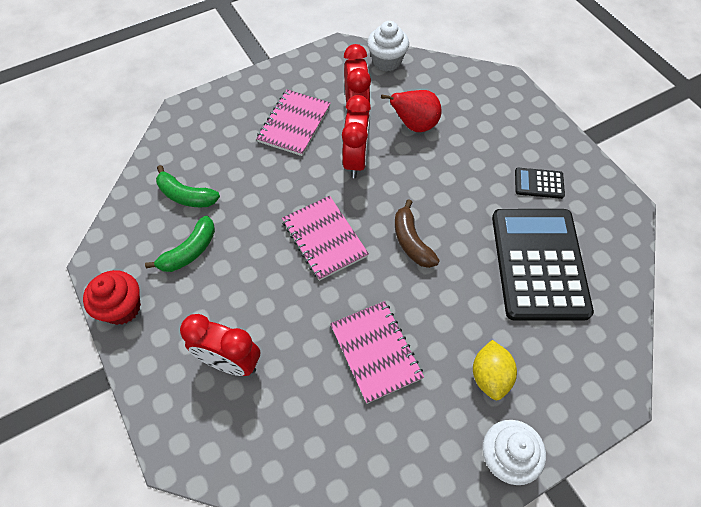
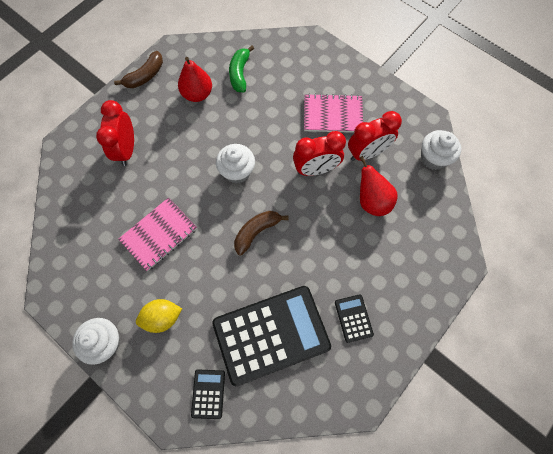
camera: 70 degrees right, 10 degrees up
(122, 308) = (145, 76): red cupcake -> brown banana
(189, 251) = (197, 94): green banana -> red pear
(324, 239) = (237, 172): pink notebook -> white cupcake
(594, 348) = (208, 393): none -> black calculator

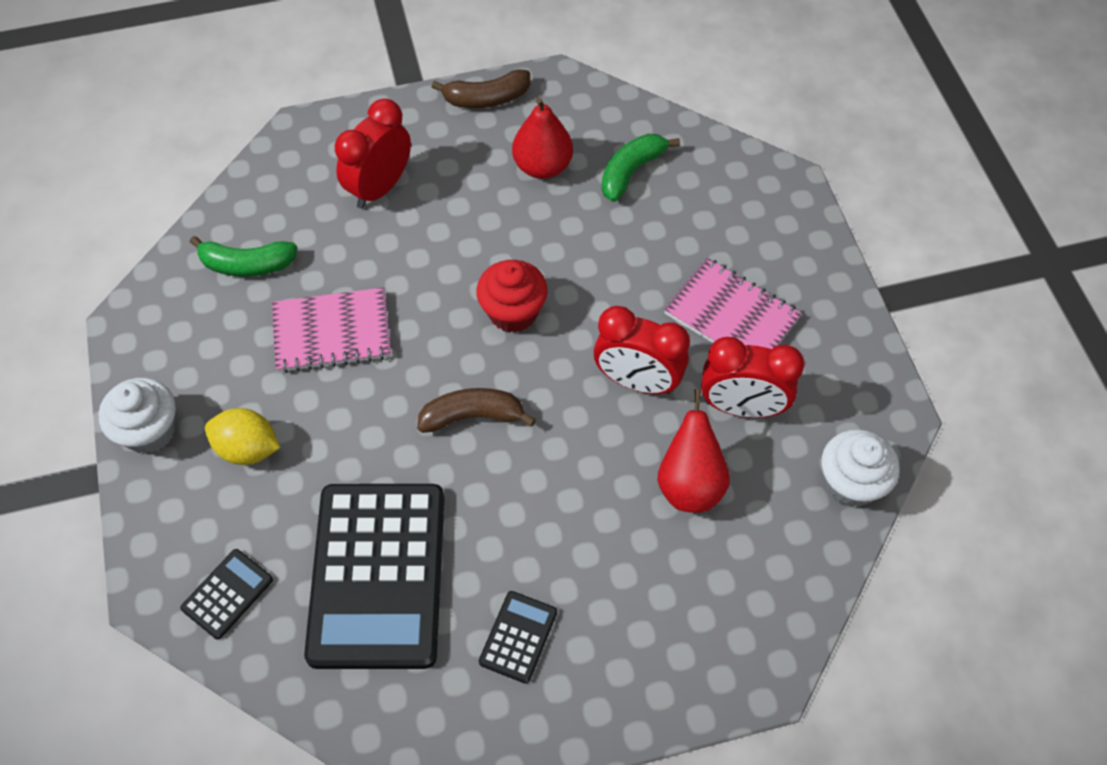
camera: 35 degrees right, 10 degrees down
(89, 228) = (247, 265): none -> green banana
(237, 172) = (513, 312): white cupcake -> red cupcake
(271, 334) = (378, 575): black calculator -> black calculator turned 75 degrees clockwise

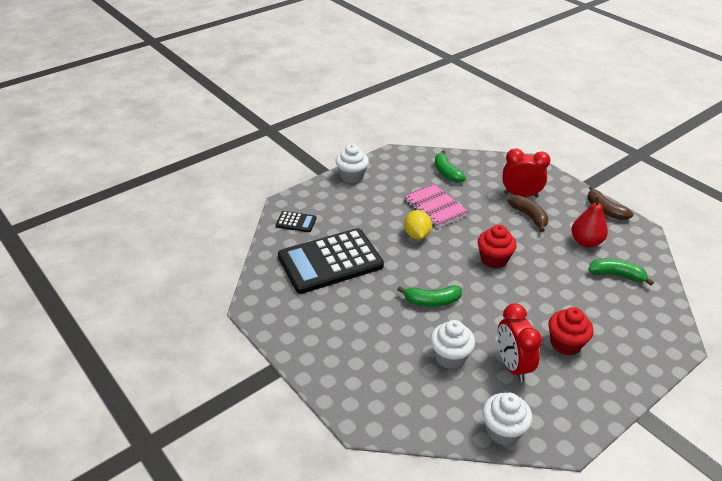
camera: 65 degrees right, 20 degrees down
(248, 449) = (362, 204): yellow lemon -> yellow lemon (417, 235)
(472, 416) = (428, 264): brown banana -> brown banana (529, 216)
(518, 637) = (328, 317): black calculator -> none
(560, 452) = (431, 301): none -> green banana
(637, 381) = (493, 317): red clock -> none
(689, 484) = (450, 357): red pear -> white cupcake
(731, 316) = (565, 344): pink notebook -> red cupcake

